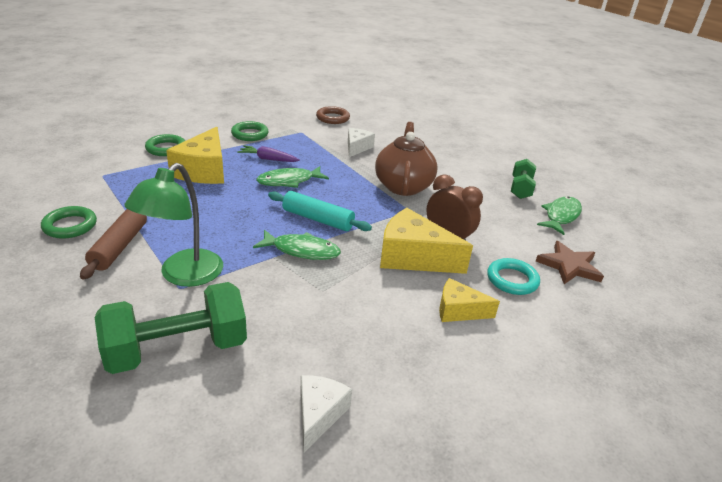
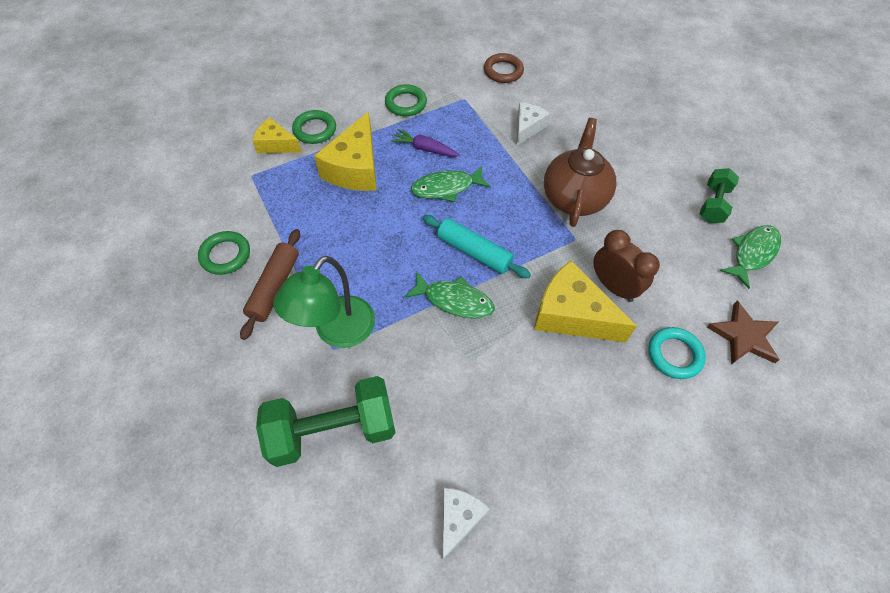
camera: 10 degrees right, 25 degrees up
(458, 310) = (609, 396): yellow cheese -> yellow cheese (276, 145)

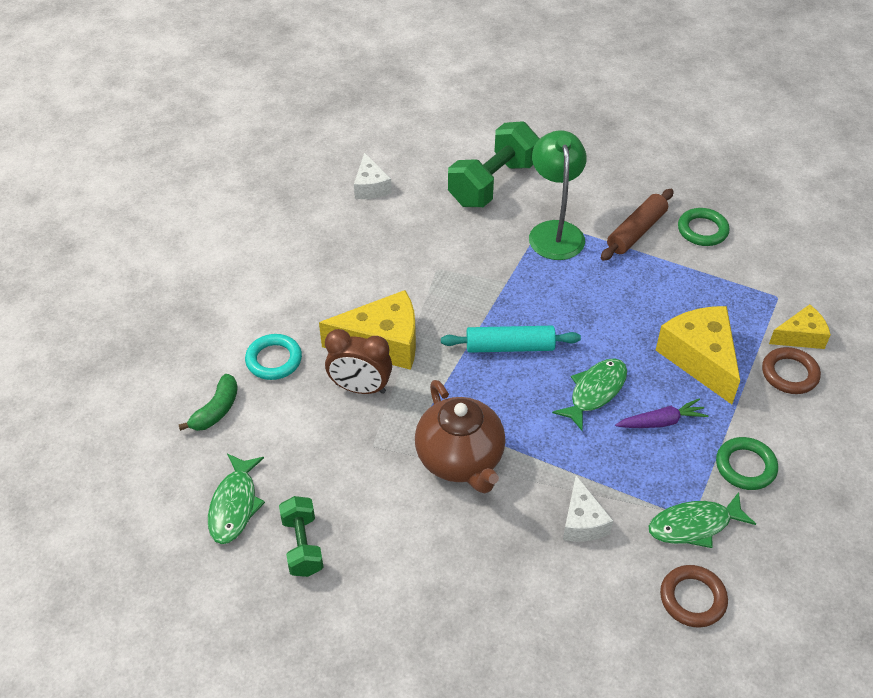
camera: 145 degrees right, 10 degrees down
(274, 287) = (636, 232): brown rolling pin -> brown rolling pin turned 60 degrees clockwise
(315, 130) = (789, 374): green ring -> brown ring
(454, 300) = (489, 300): green fish -> green fish (694, 525)
(744, 336) = (216, 410): brown star -> green banana

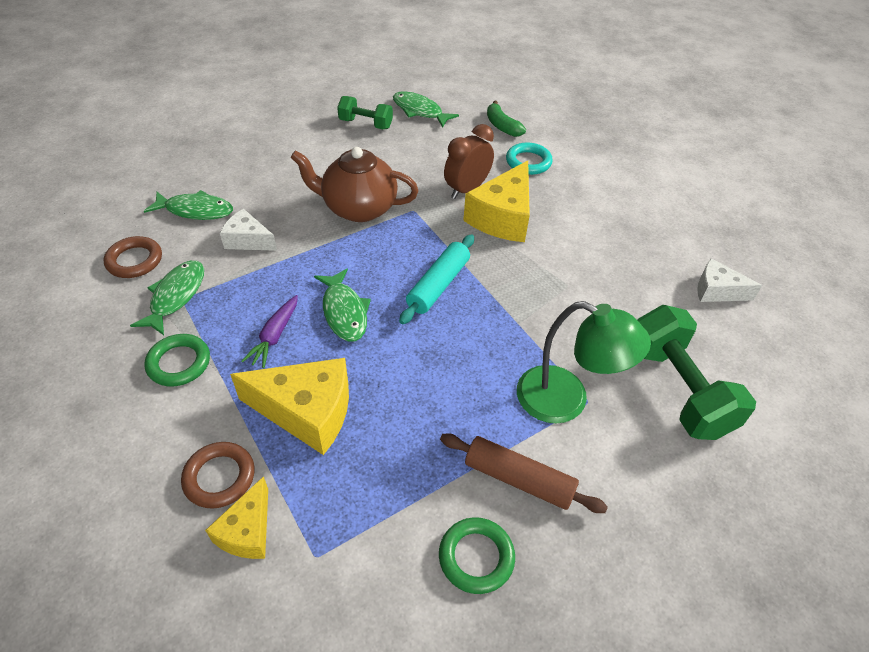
camera: 120 degrees right, 0 degrees up
(585, 604) = (195, 210): none -> green fish
(636, 232) = (518, 479): brown rolling pin -> brown rolling pin turned 45 degrees counterclockwise

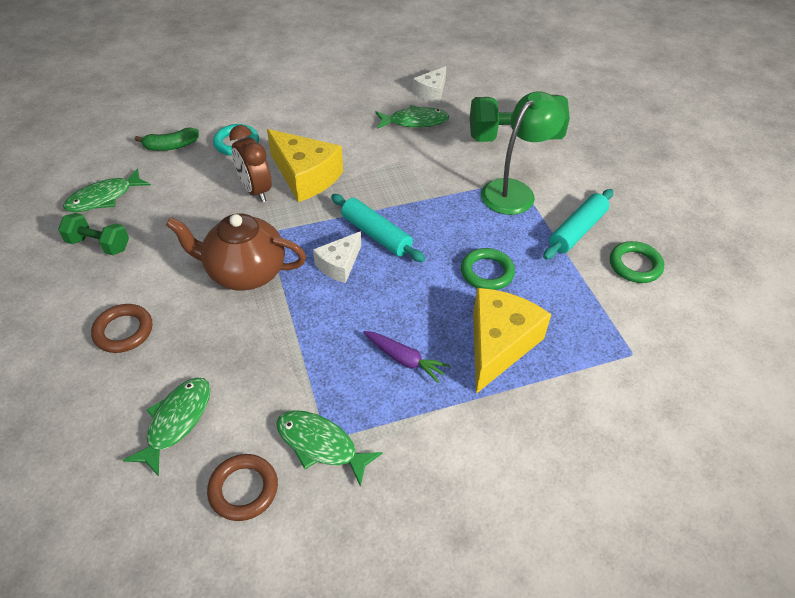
camera: 75 degrees left, 0 degrees up
(179, 363) = (420, 443): green ring -> green ring (487, 272)
(219, 477) = (558, 413): brown ring -> brown ring (123, 331)
(247, 531) = (610, 396): yellow cheese -> none
(248, 240) = (255, 372): white cheese -> white cheese (339, 265)
(344, 312) = (388, 303): green fish -> green fish (415, 122)
(358, 208) = (245, 272): brown teapot -> brown teapot turned 75 degrees clockwise
(366, 124) = (99, 245): green dumbbell -> green dumbbell turned 75 degrees clockwise
(518, 479) = (577, 231): brown rolling pin -> turquoise rolling pin

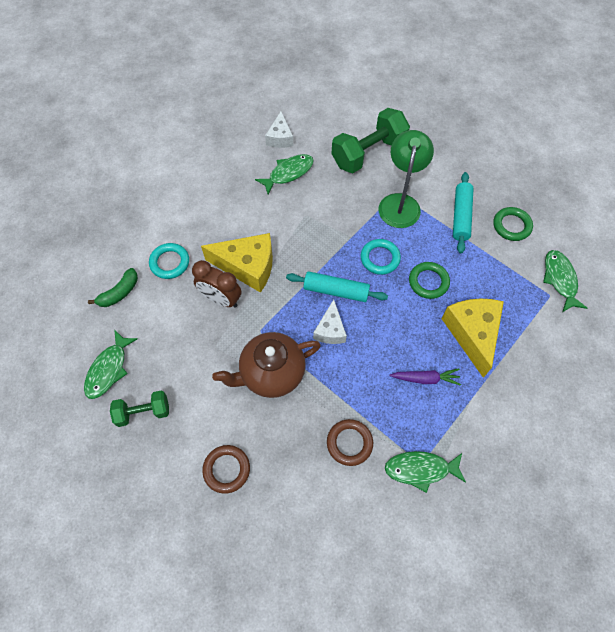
camera: 30 degrees left, 15 degrees up
(176, 421) = (320, 511): green fish -> green fish (560, 279)
(243, 489) = (399, 528): brown ring -> brown ring (349, 443)
(449, 228) = (380, 258): none -> turquoise ring

